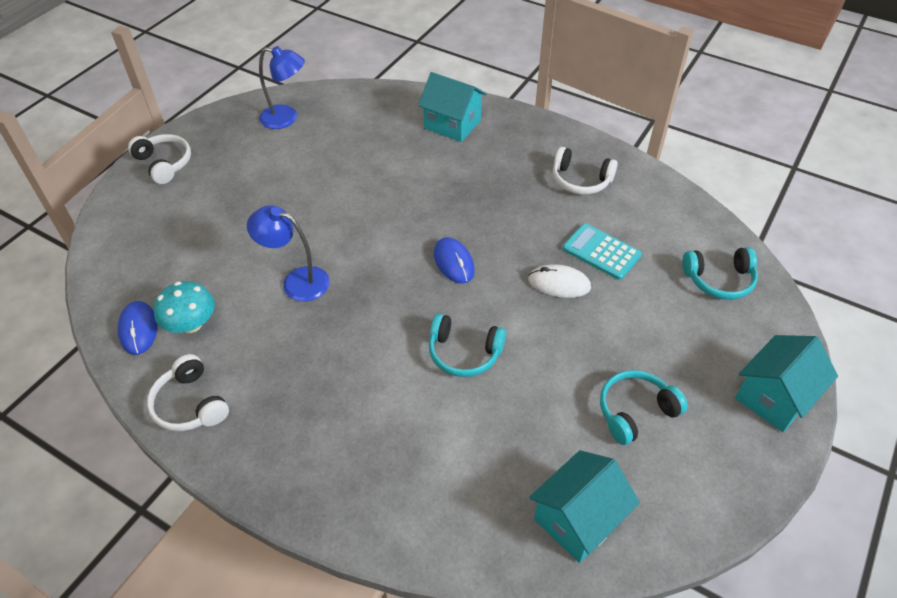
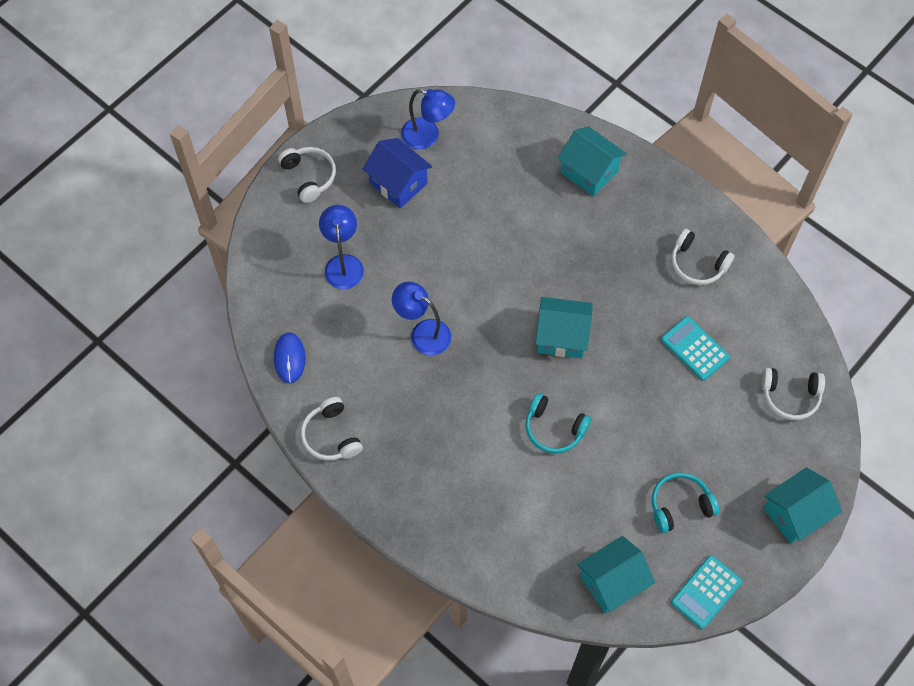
camera: 10 degrees right, 15 degrees up
(191, 324) = (333, 361): turquoise mushroom -> none
(202, 231) = (343, 264): none -> blue lamp
(259, 157) = (398, 183): none -> blue house
(454, 262) = (561, 337): blue mouse -> turquoise house
(559, 283) = (649, 375): white mouse -> none
(702, 510) = (706, 592): none -> turquoise calculator
(719, 280) = (790, 396): turquoise headphones -> white headphones

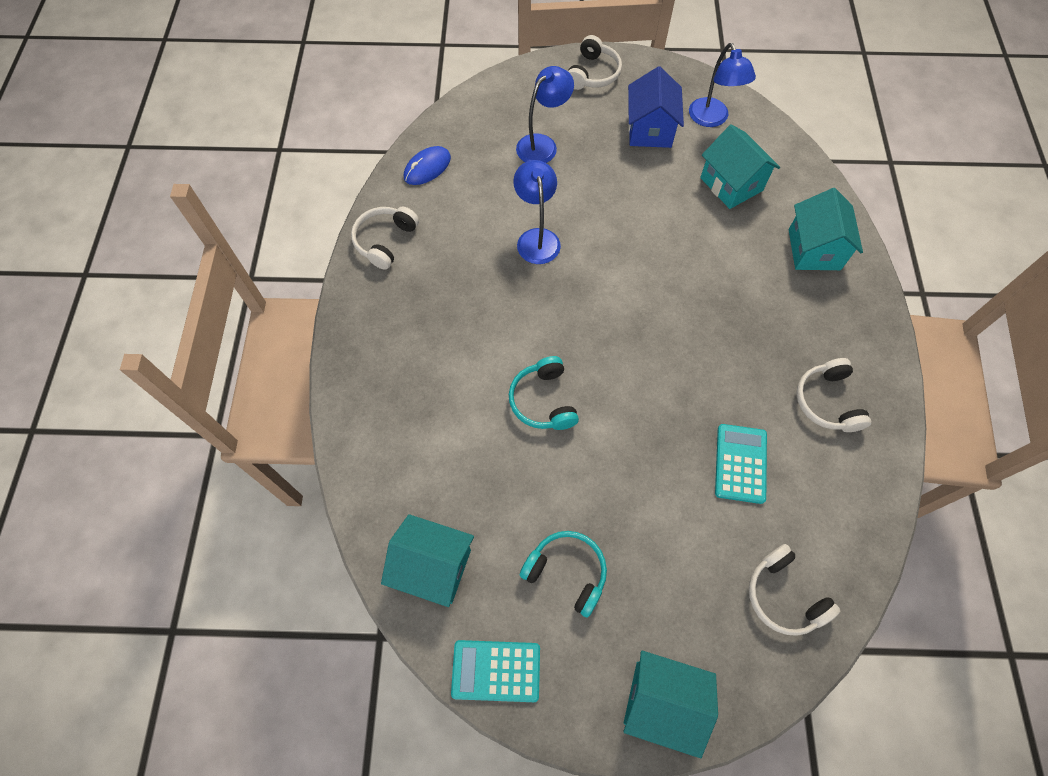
camera: 50 degrees right, 0 degrees up
(561, 337) = (637, 342): turquoise house -> turquoise house (731, 184)

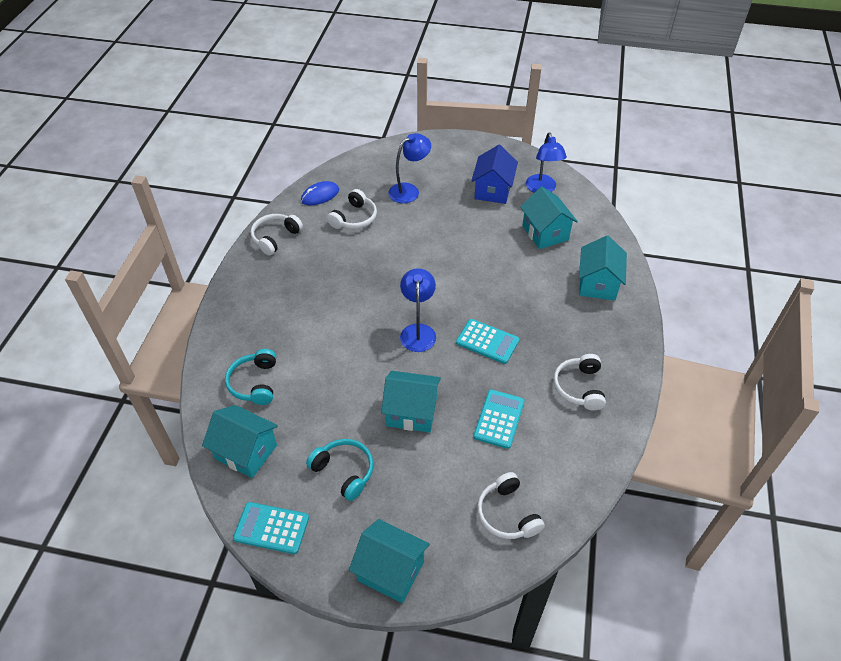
camera: 10 degrees right, 15 degrees down
(536, 238) = (387, 250): blue lamp -> blue lamp (418, 331)
(543, 401) = (360, 356): turquoise headphones -> turquoise headphones (254, 383)
(593, 74) = (460, 150): white headphones -> white headphones (354, 218)
(629, 472) = (411, 412): none -> turquoise house
(698, 354) = (487, 341): none -> turquoise calculator

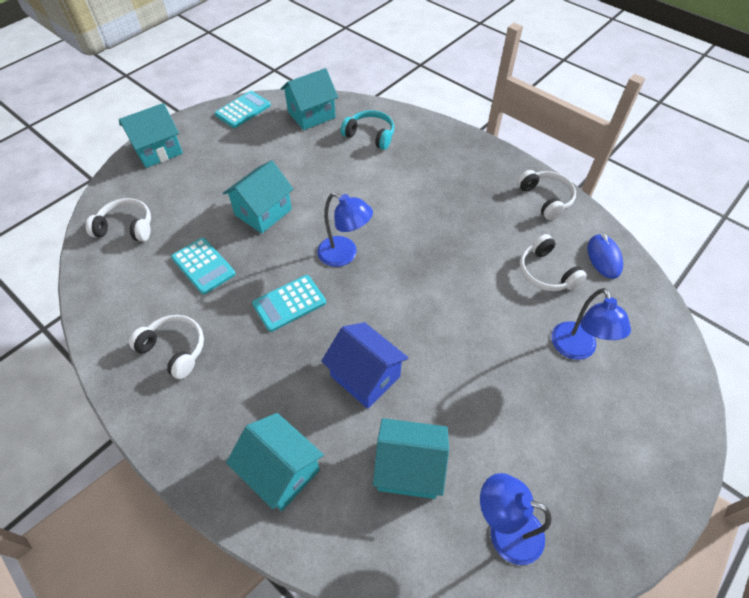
camera: 120 degrees right, 5 degrees up
(344, 471) = (249, 155): turquoise headphones -> none
(493, 190) = (533, 453): blue house -> blue house (365, 376)

